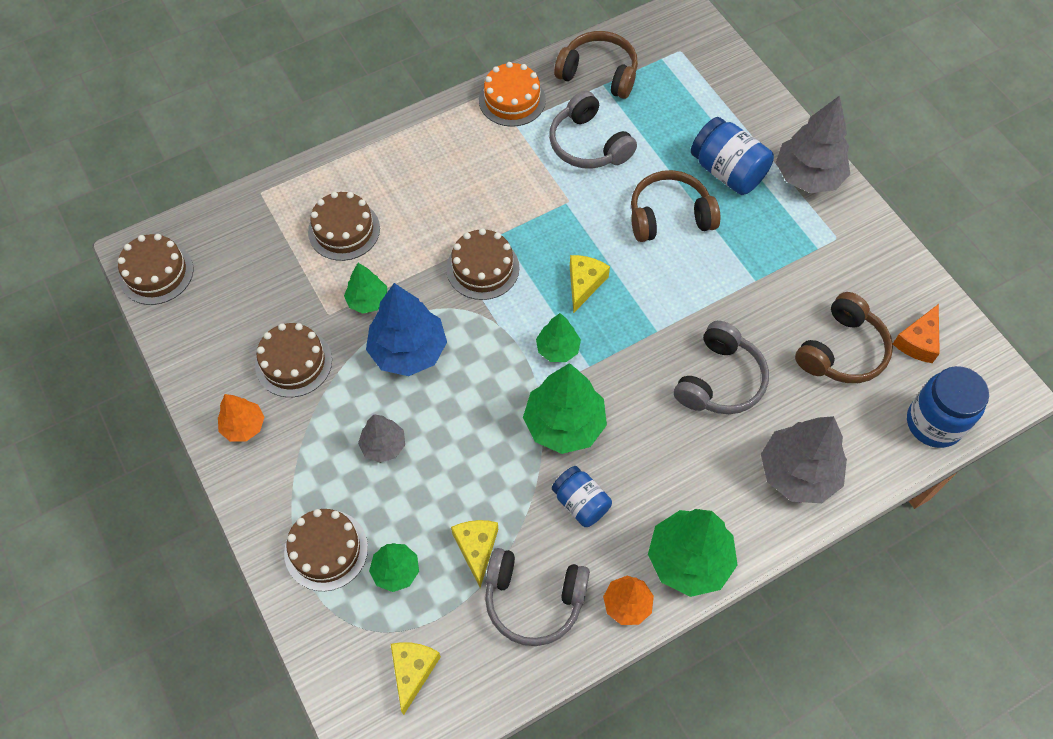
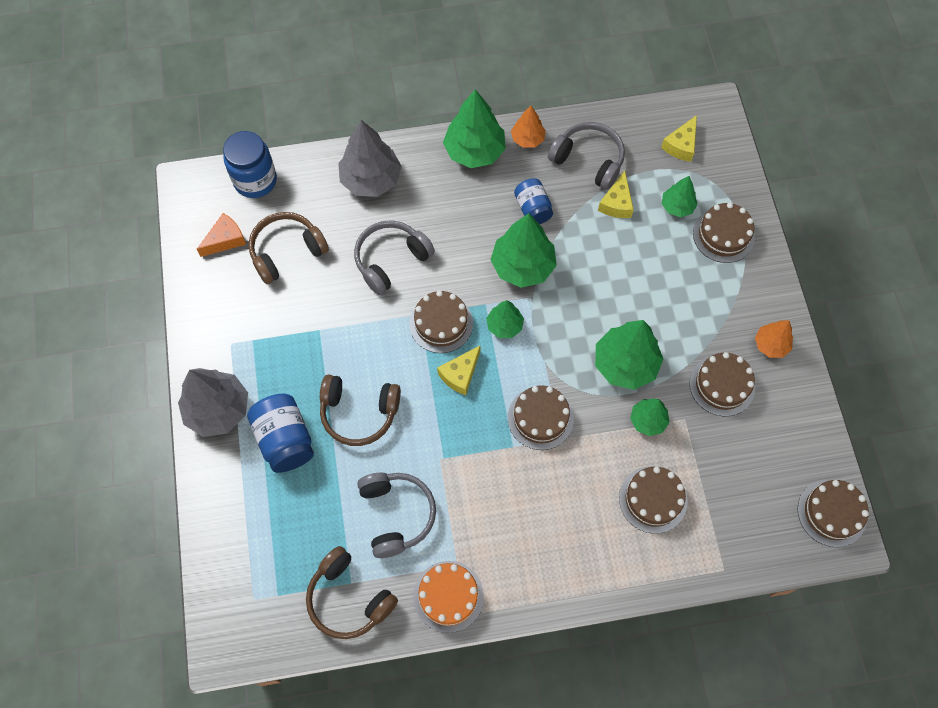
camera: 160 degrees left, 5 degrees up
(383, 445) = (664, 294): grey tree -> none
(408, 350) = (625, 364): blue tree -> green tree
(629, 328) = (441, 323): none -> brown cake

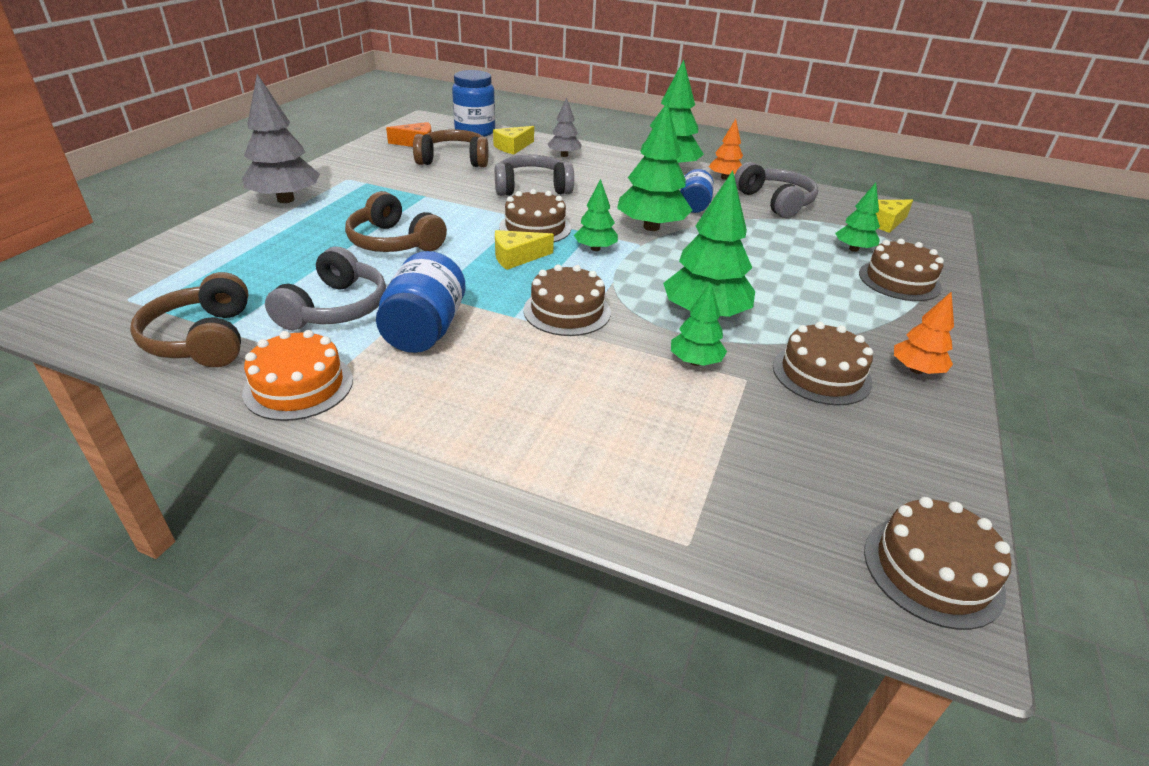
camera: 30 degrees right, 30 degrees down
(285, 440) = (310, 231): blue jar -> blue jar (425, 330)
(371, 180) = (564, 155): grey tree -> grey tree, size x0.56
(616, 203) = (785, 228): yellow cheese -> yellow cheese (513, 147)
(653, 499) = (641, 425): brown cake -> none

